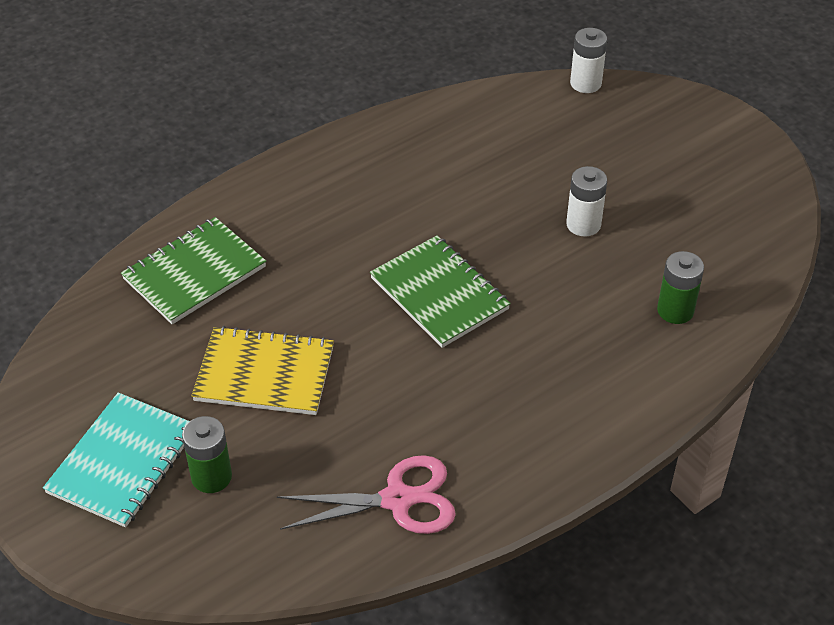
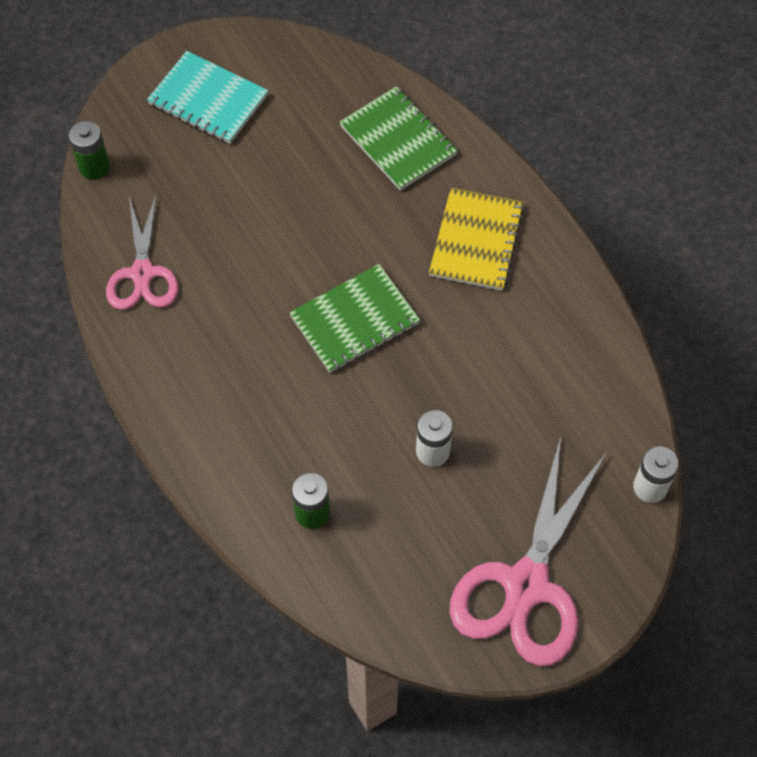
camera: 95 degrees right, 15 degrees up
(211, 477) = (185, 154): green battery -> green battery (94, 167)
(264, 374) = (280, 189): yellow notebook -> yellow notebook (476, 241)
(704, 156) = (526, 585): none -> pink scissors

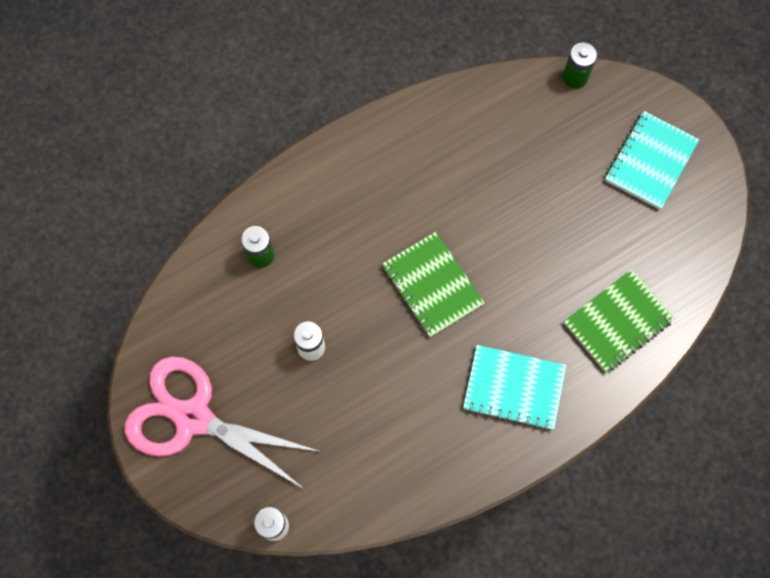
camera: 90 degrees right, 10 degrees up
(142, 273) = (473, 120): pink scissors -> none
(476, 241) = (514, 388): yellow notebook -> turquoise notebook

